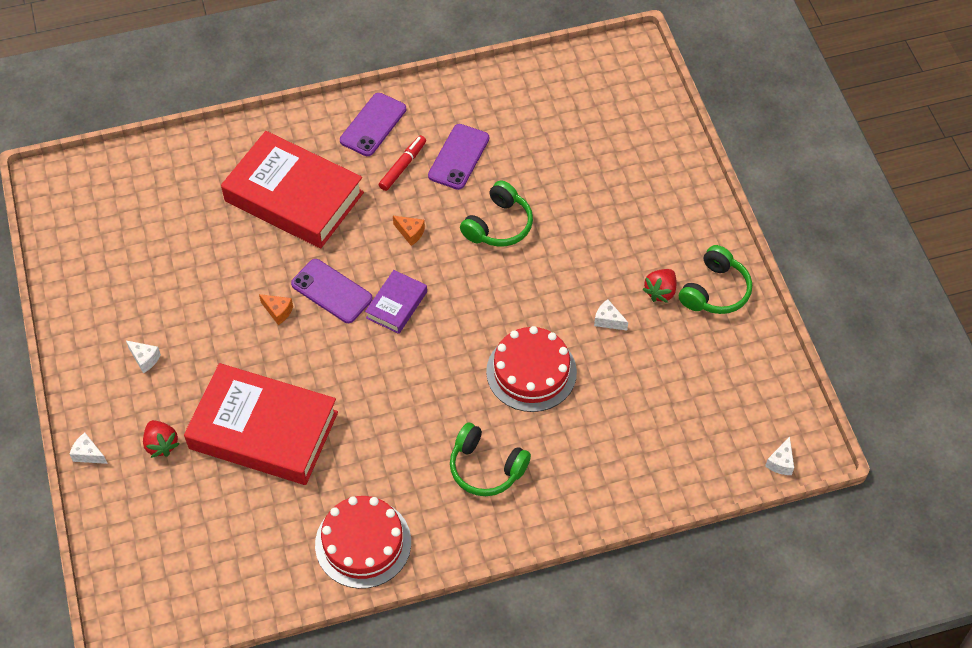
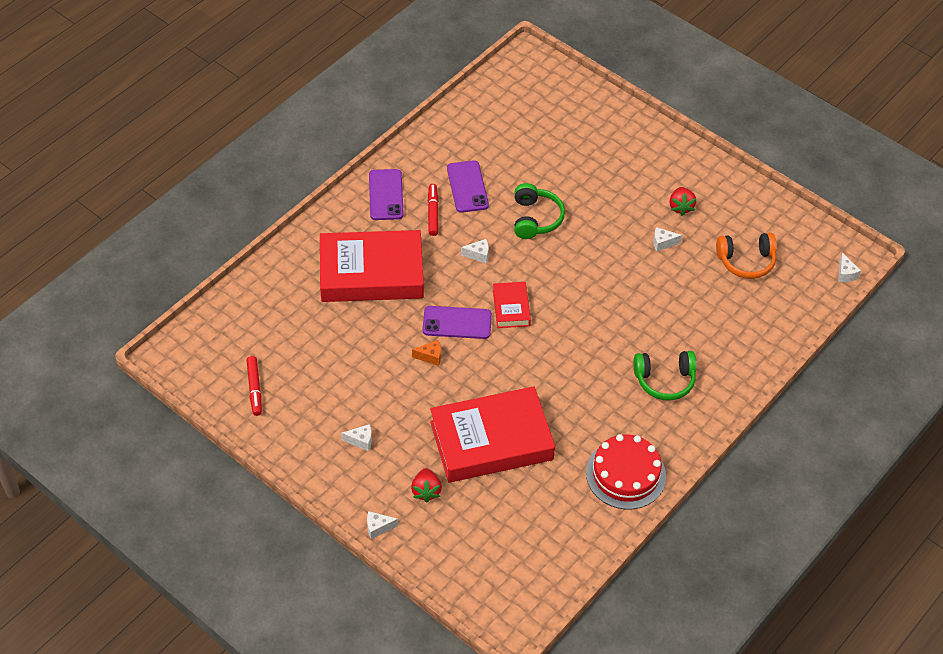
camera: 35 degrees left, 5 degrees down
(95, 253) = (255, 388): none -> red marker
(161, 444) = (426, 491): red strawberry -> red strawberry turned 60 degrees clockwise
(396, 305) = (511, 308): purple book -> red book
(410, 233) = (478, 255): orange cheese -> white cheese
(531, 372) = (641, 303): red cake -> none
(681, 388) = (746, 261): none -> orange headphones
(715, 291) = (715, 188): green headphones -> none

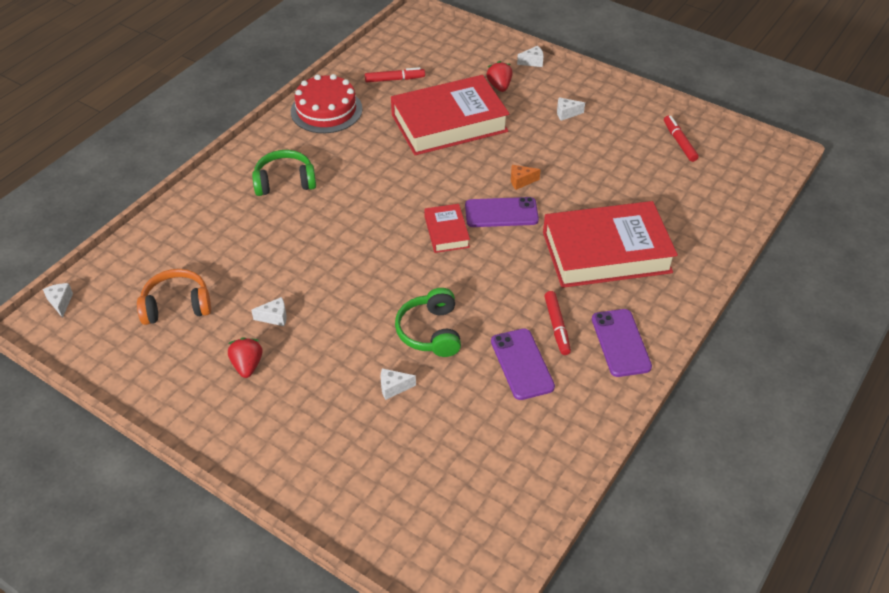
camera: 175 degrees right, 5 degrees down
(478, 255) = (492, 282): white cheese -> white cheese (393, 388)
(546, 515) = (394, 79): none -> red marker

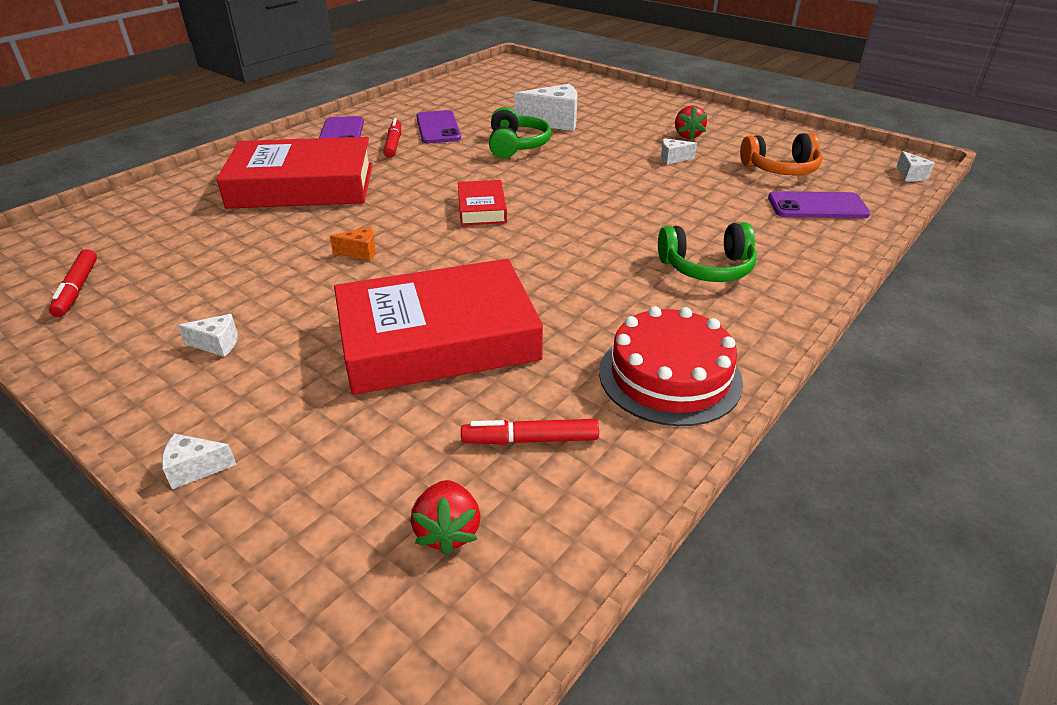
camera: 175 degrees left, 10 degrees down
(393, 388) = (554, 122): white cheese -> white cheese, size x2.04
(499, 86) = (308, 408): red strawberry -> red strawberry (448, 531)
(501, 213) = (405, 222): purple phone -> purple phone (817, 206)

